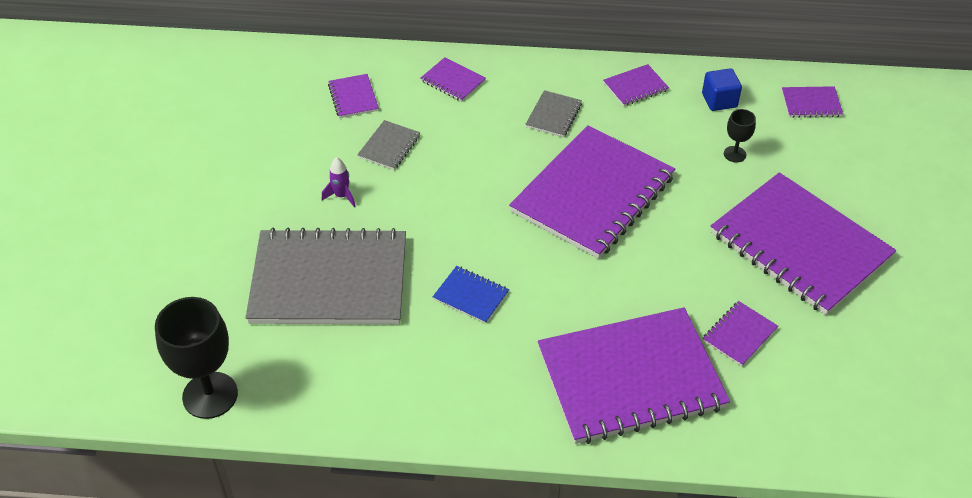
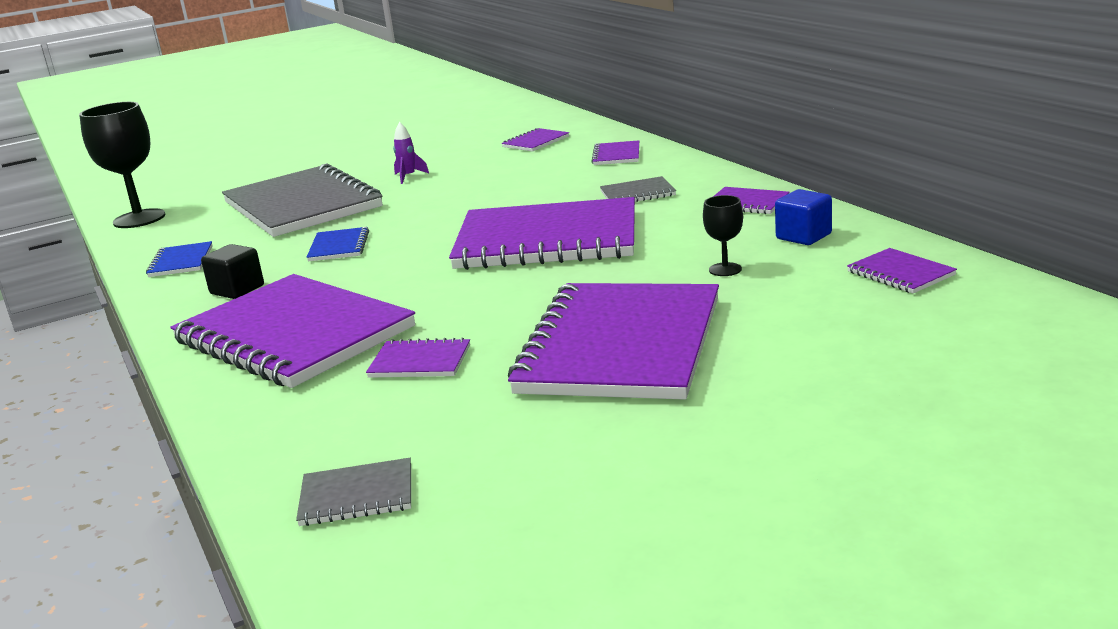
camera: 60 degrees right, 25 degrees down
(385, 397) = (181, 262): none -> blue notebook
(389, 146) = (493, 168): grey notebook -> grey notebook (357, 495)
(500, 382) = (237, 290): none -> black cube

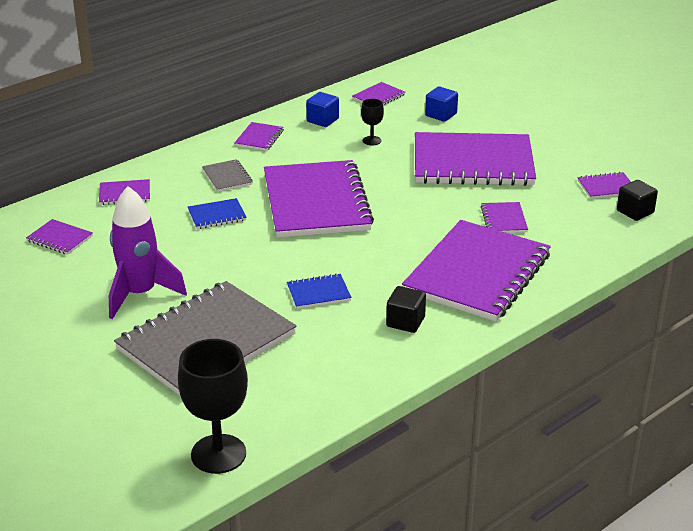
camera: 105 degrees left, 10 degrees up
(181, 262) = (345, 375): blue notebook -> blue notebook (217, 215)
(357, 495) = (635, 212): grey notebook -> black cube
(408, 177) = (140, 294): purple rocket -> purple rocket, size x2.33
(468, 474) = (607, 187): none -> purple notebook
(823, 324) = (441, 115): none -> blue cube

